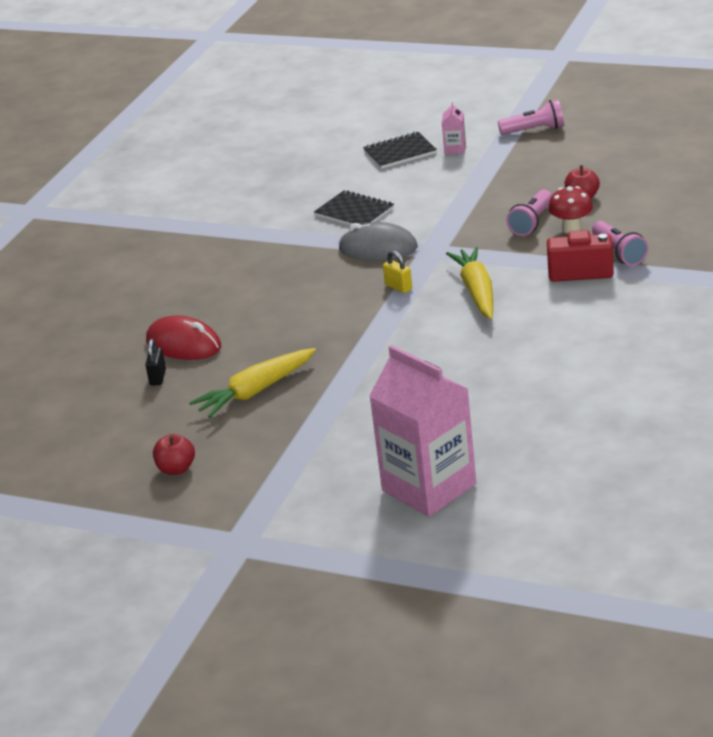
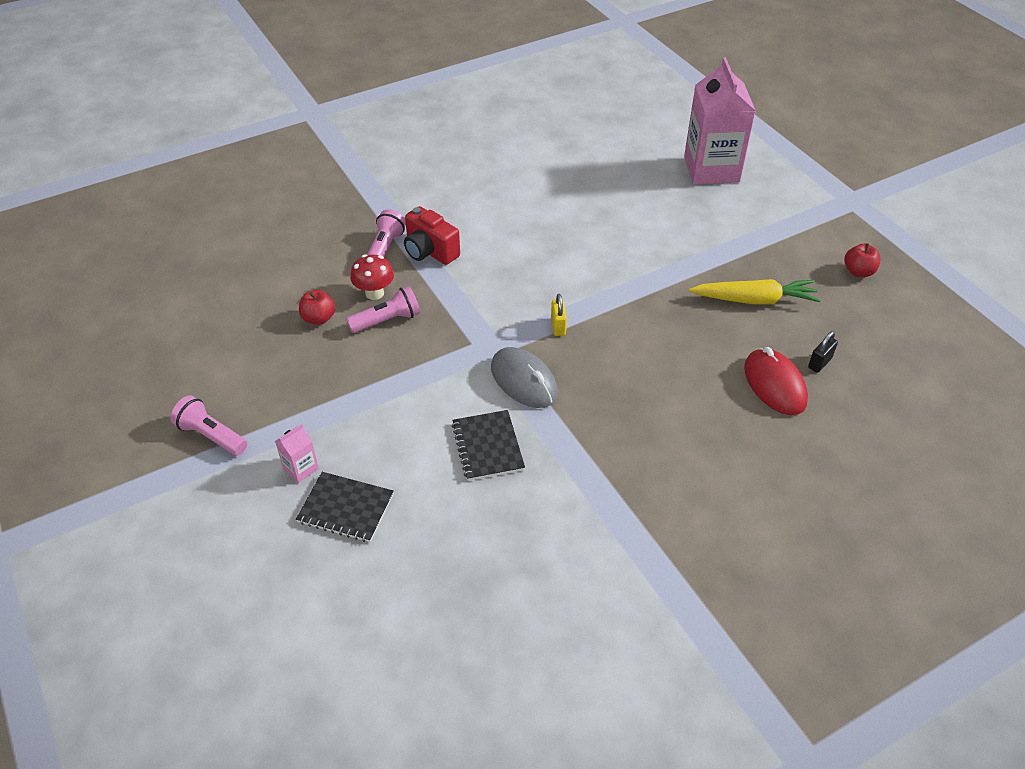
camera: 145 degrees left, 15 degrees up
(477, 291) = (513, 283): yellow carrot -> none

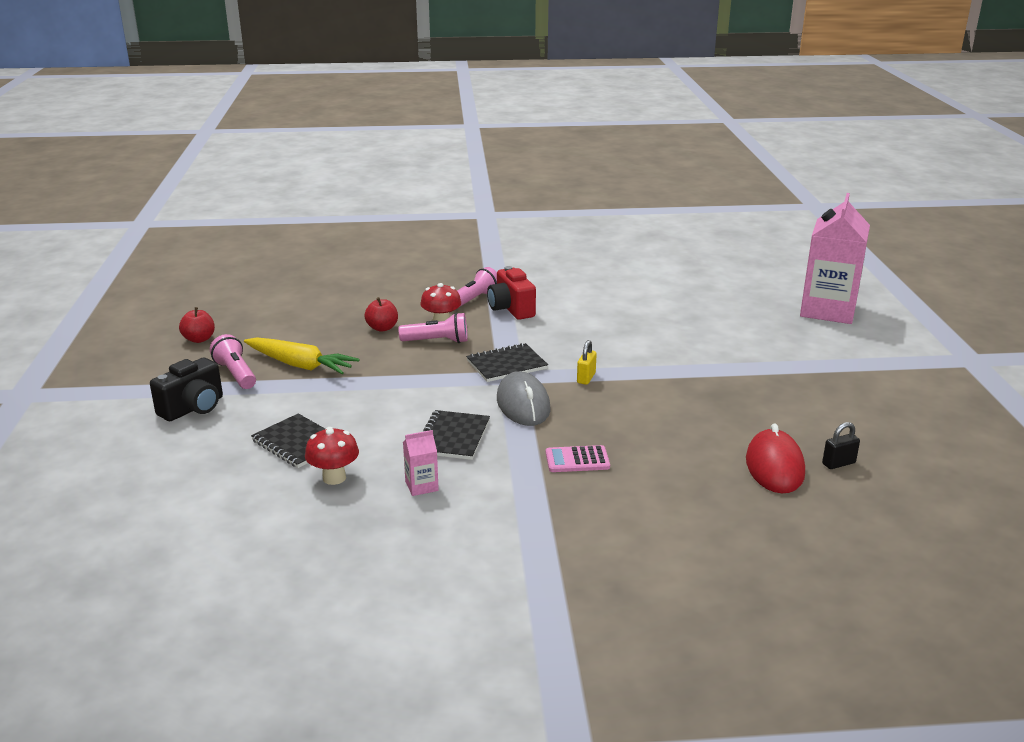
camera: 25 degrees right, 20 degrees down
(202, 500) = (193, 408): none -> black camera
(301, 468) = (285, 410): pink carton -> pink carton (421, 486)
(413, 541) = (334, 478): none -> red mushroom
(475, 332) = (506, 365): none -> black notebook
(614, 436) = (577, 460): none -> pink calculator
(754, 300) = (801, 404): yellow carrot -> yellow carrot (300, 365)
(858, 272) = (937, 410): red apple -> red apple (199, 339)

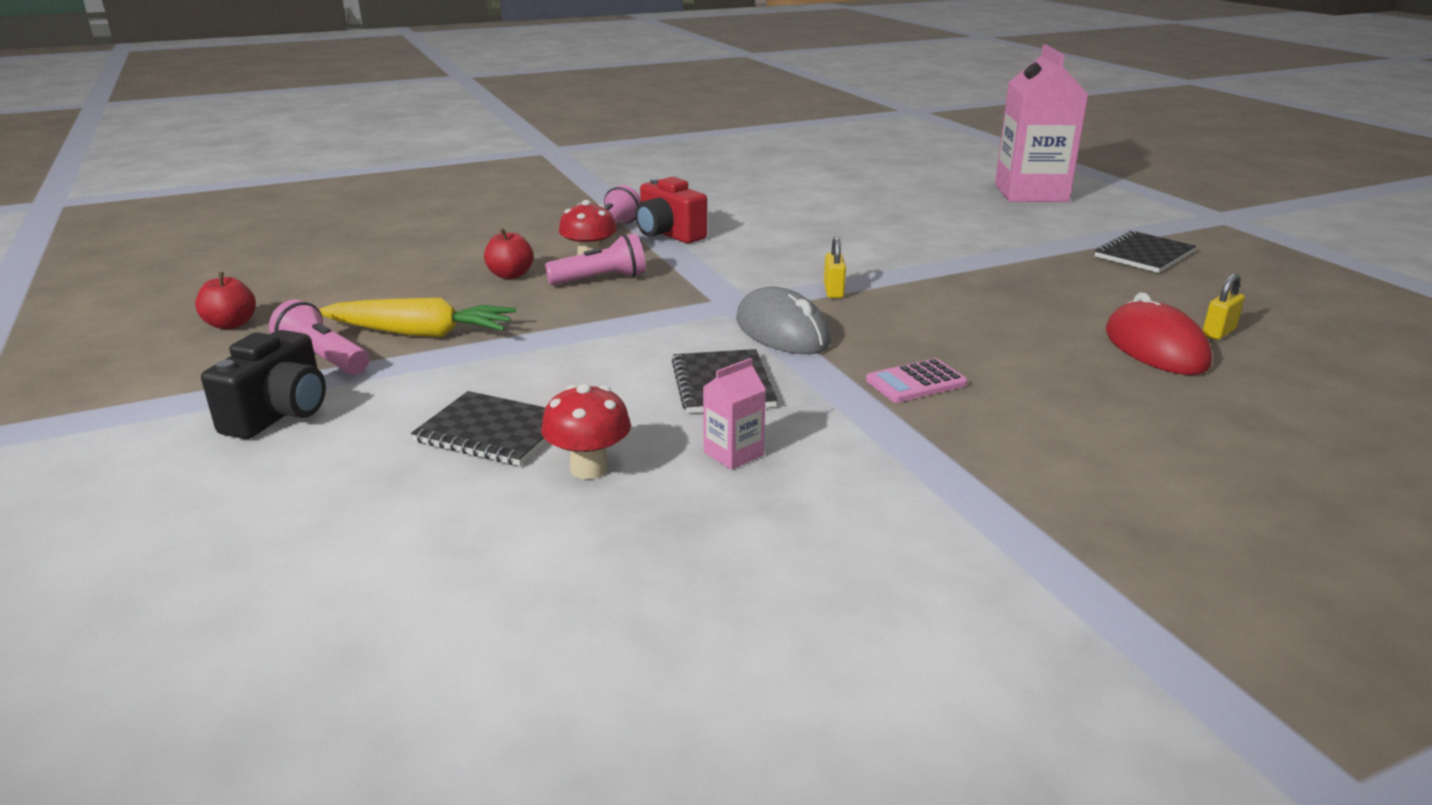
camera: 20 degrees left, 0 degrees up
(506, 365) = (718, 292): black notebook -> black notebook (1144, 255)
(838, 463) = (1218, 332): black padlock -> yellow padlock

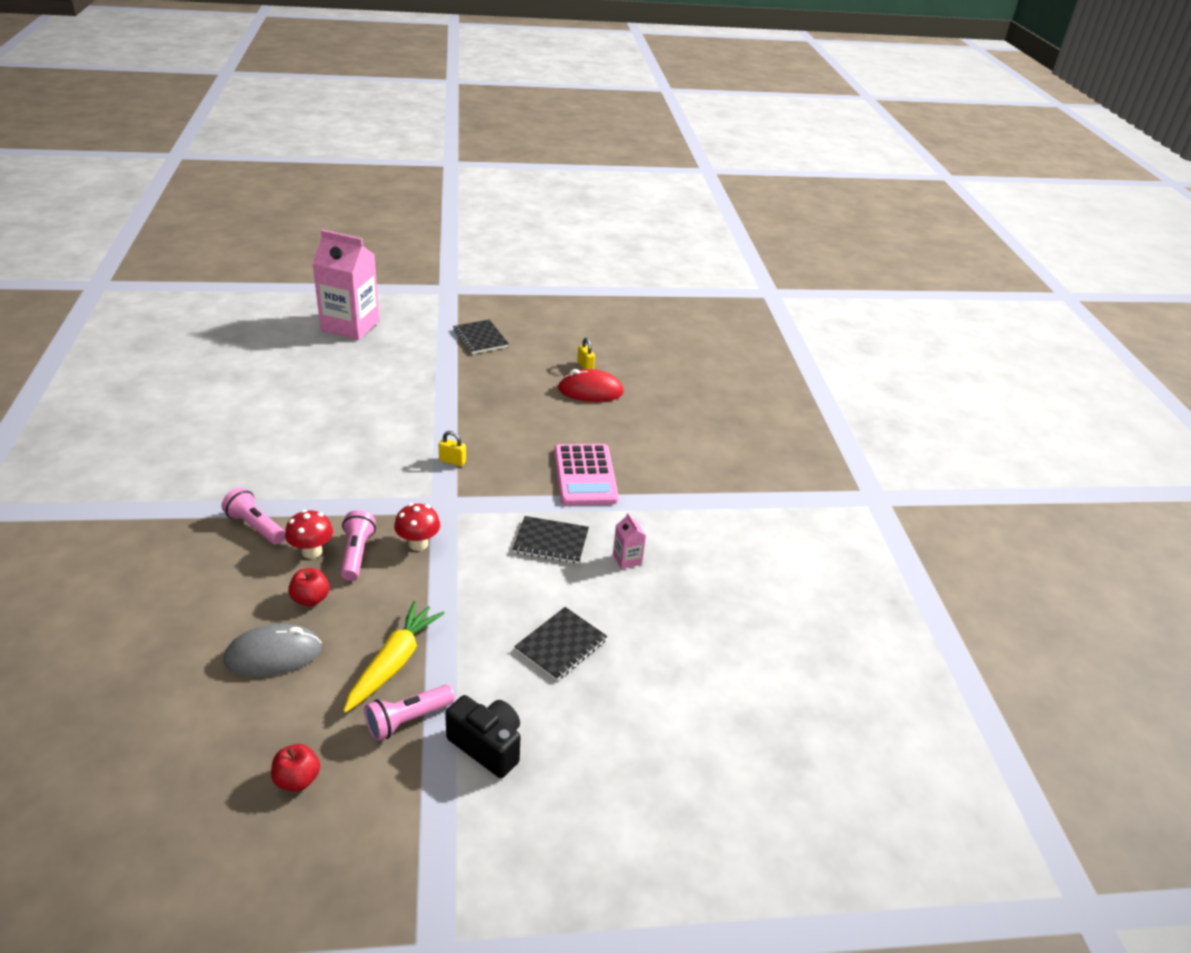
camera: 75 degrees left, 10 degrees up
(589, 468) = (619, 613): red mushroom -> red mushroom (418, 544)
(668, 234) = (290, 499): red camera -> none
(782, 331) = (496, 499): grey mouse -> grey mouse (273, 655)
(916, 382) = (585, 475): pink calculator -> pink calculator, size x1.88

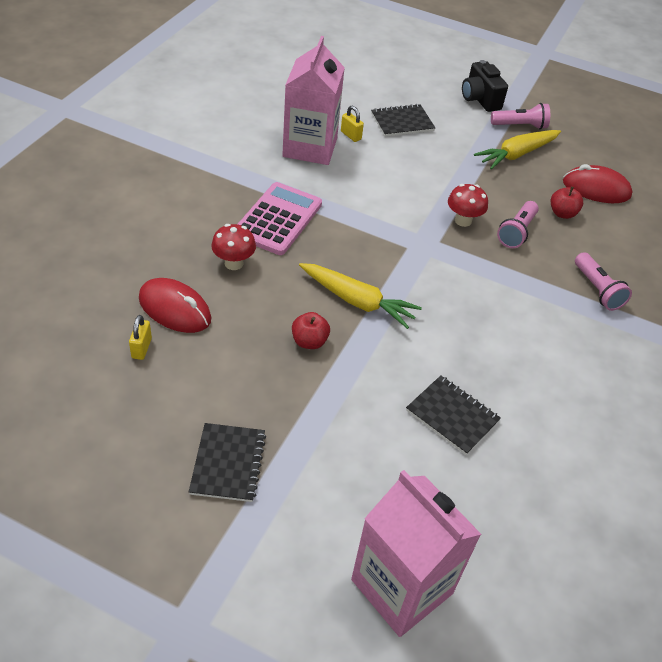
camera: 150 degrees left, 10 degrees up
(273, 655) = (596, 189): grey mouse -> red mouse
(297, 779) = (591, 126): red apple -> red apple (309, 341)
(312, 551) = (553, 248): red mushroom -> red mushroom (234, 263)
(452, 461) = (389, 283): yellow padlock -> yellow padlock (351, 135)
(469, 439) = (357, 301): none -> yellow carrot
(551, 541) = (356, 180): black notebook -> black notebook (452, 416)
(627, 559) = (310, 147): pink carton -> pink carton, size x2.47

